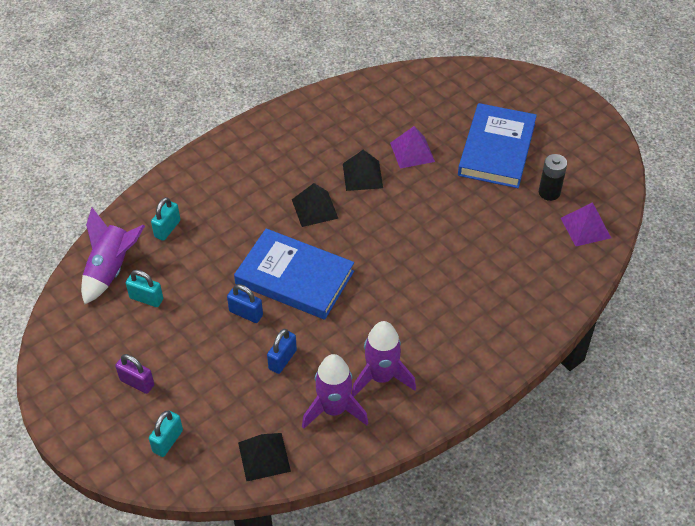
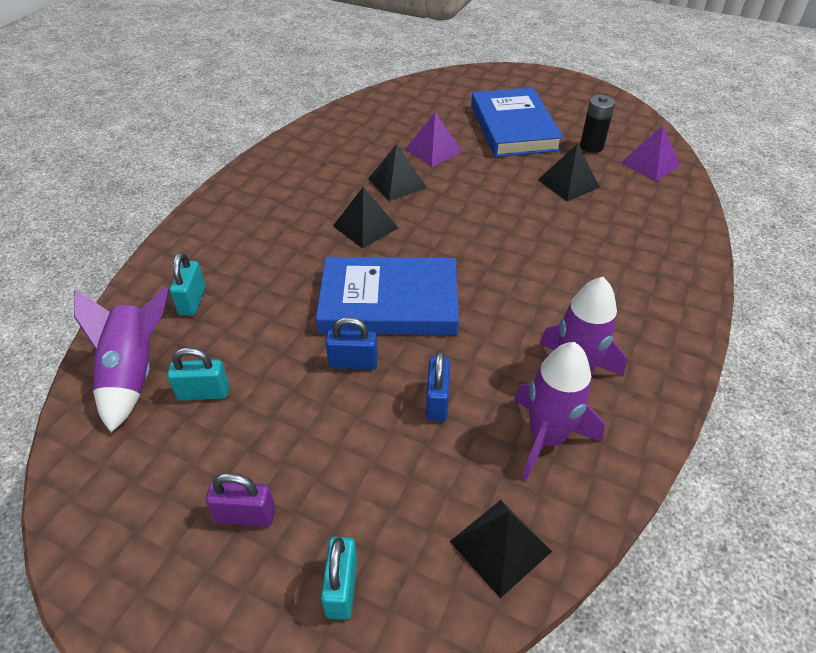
camera: 25 degrees left, 5 degrees down
(499, 223) = (568, 183): none -> black pyramid

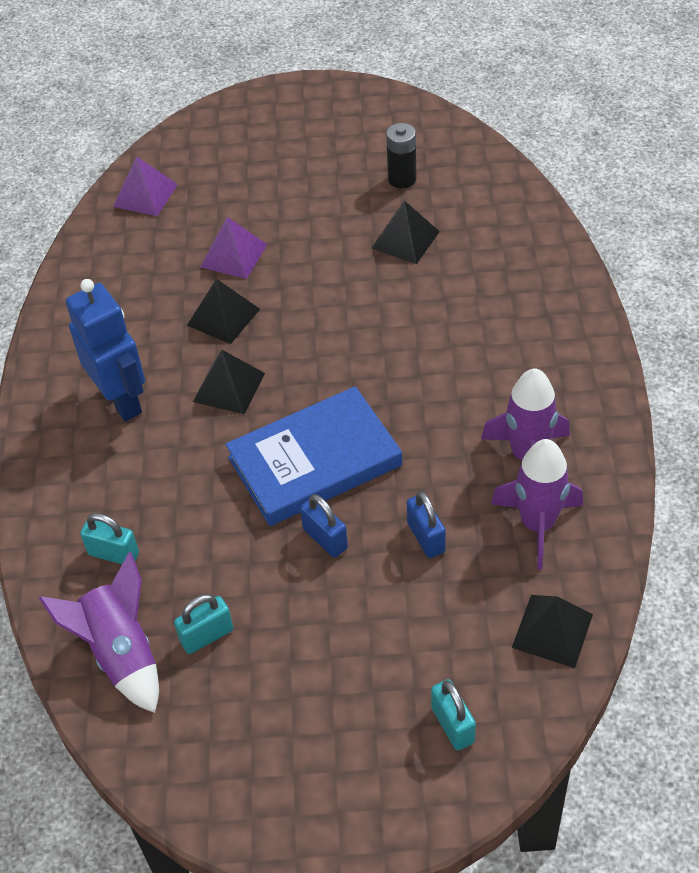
camera: 25 degrees left, 5 degrees up
(192, 301) = (114, 554): turquoise padlock -> turquoise padlock turned 45 degrees counterclockwise
(246, 515) = (333, 715): purple padlock -> none
(286, 206) = (122, 400): none -> blue robot
(353, 363) = (325, 539): blue padlock -> blue padlock turned 75 degrees clockwise
(513, 127) = (302, 186): blue book -> none
(650, 164) = (474, 178): purple pyramid -> purple pyramid (145, 195)

